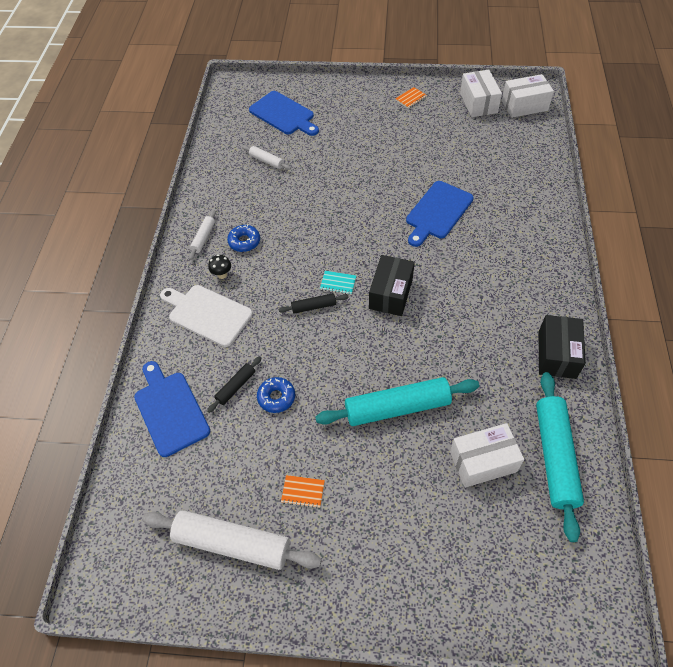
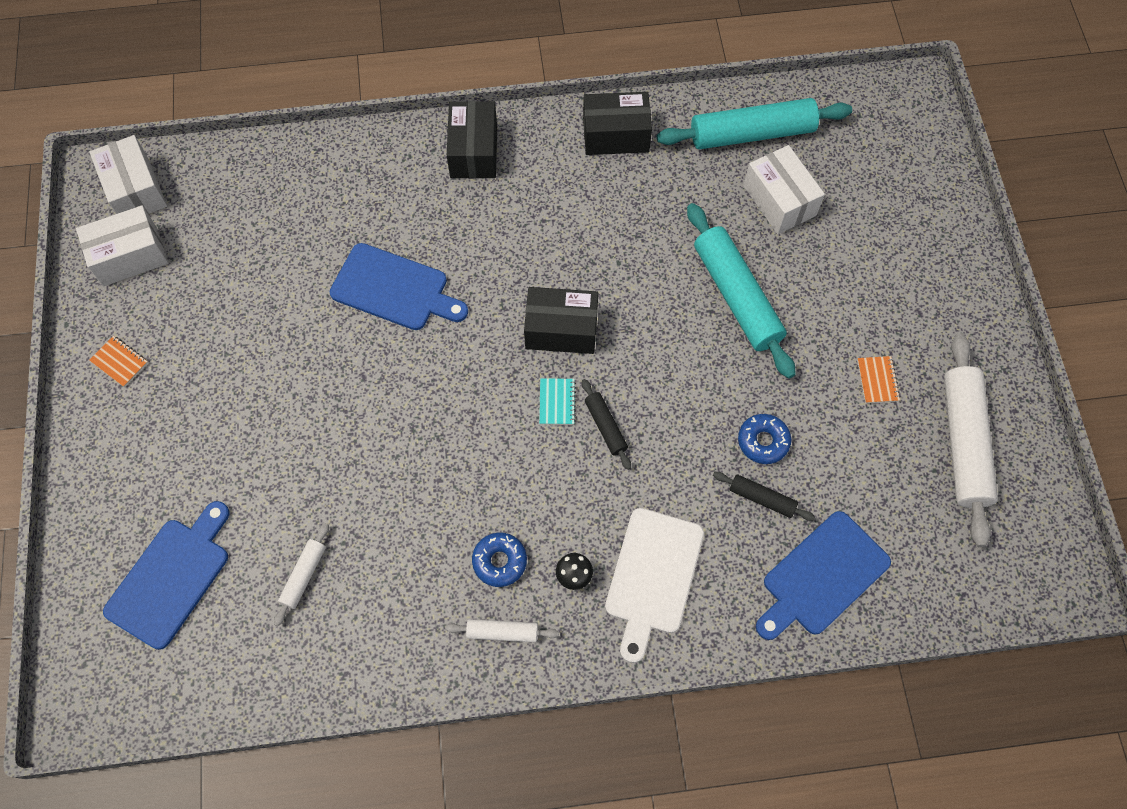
camera: 105 degrees left, 10 degrees up
(545, 264) = (473, 151): none -> black box

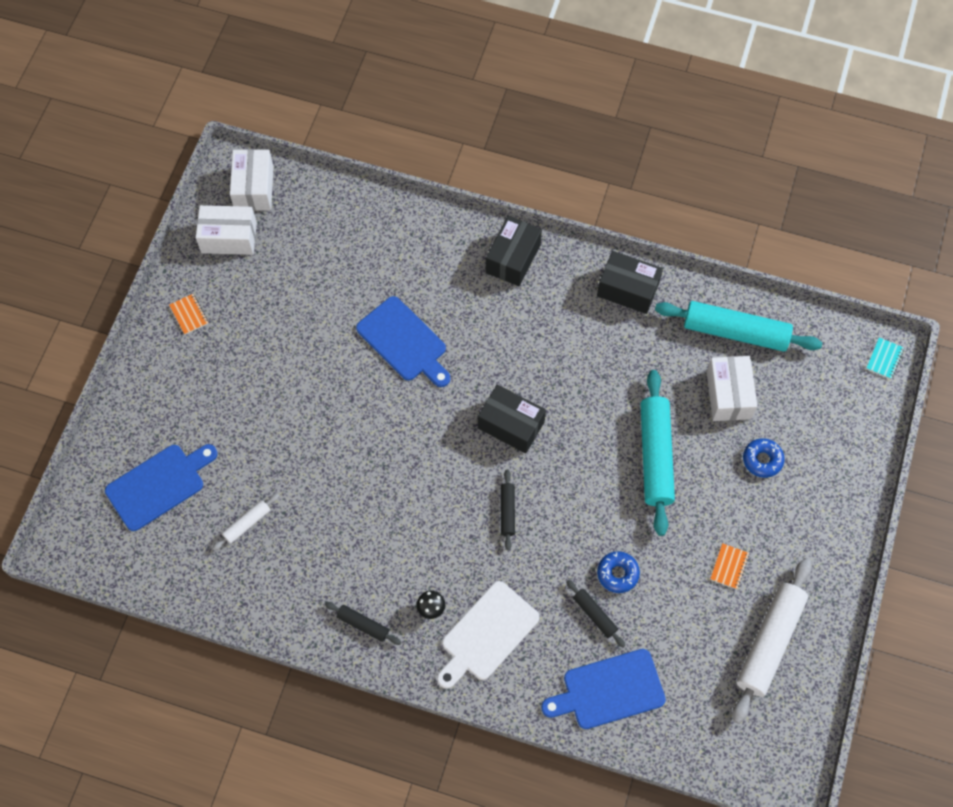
camera: 25 degrees right, 0 degrees up
(499, 561) = (385, 574): blue donut -> blue donut (762, 460)
(502, 632) = (363, 625): white rolling pin -> black rolling pin
(557, 402) = (481, 478): turquoise notebook -> turquoise notebook (884, 359)

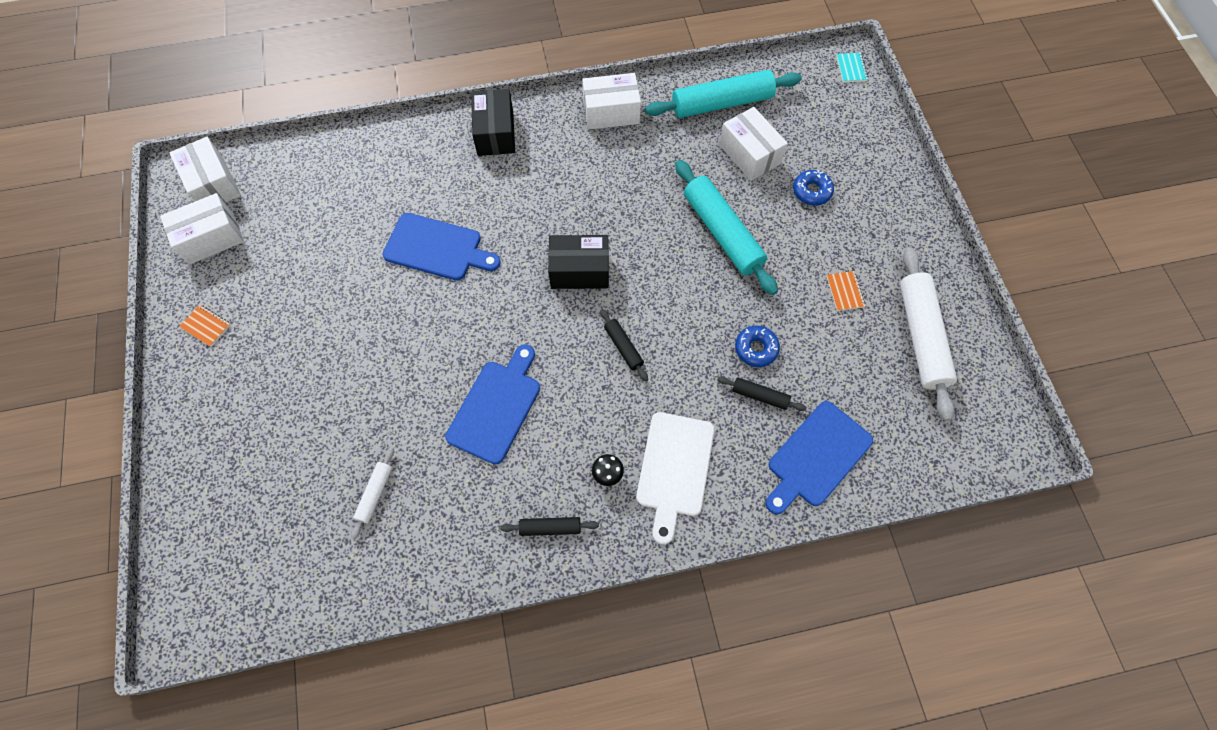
camera: 30 degrees left, 0 degrees up
(159, 485) = (259, 506): blue cutting board -> blue cutting board (496, 407)
(628, 289) = (611, 112): black box -> white box

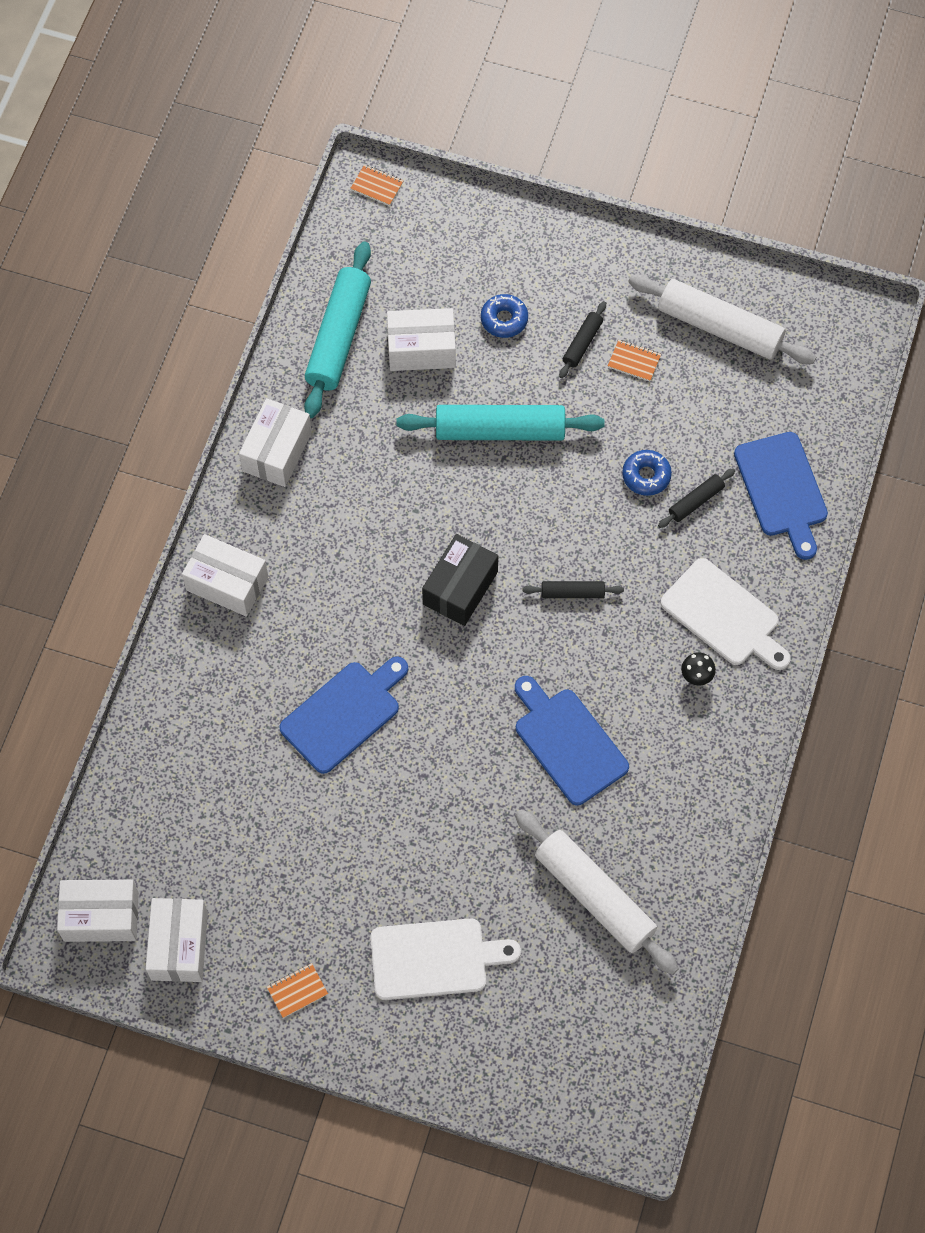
camera: 60 degrees left, 0 degrees up
(270, 404) = (435, 959): none -> white cutting board
(375, 494) = (594, 896): white rolling pin -> white rolling pin, size x2.11
(495, 133) = (227, 583): black box -> white box
(550, 528) = (718, 753): black rolling pin -> black rolling pin (582, 343)
(851, 68) = (377, 186): turquoise notebook -> orange notebook

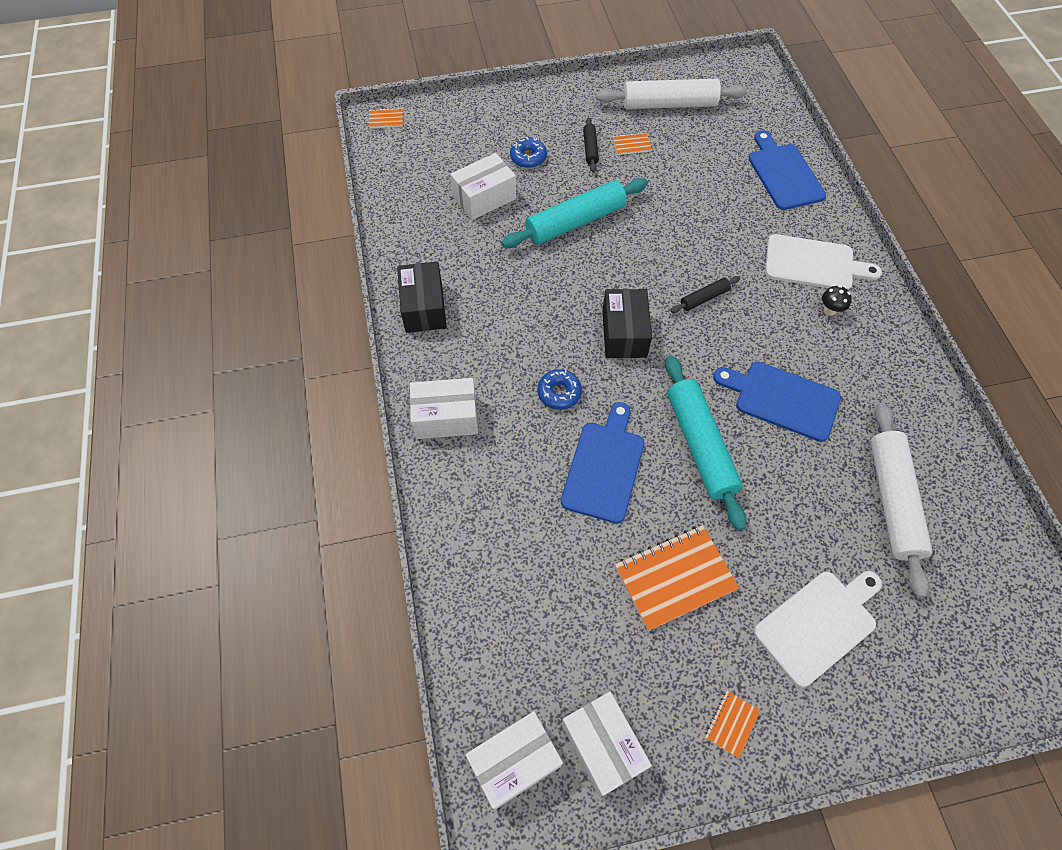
camera: 30 degrees left, 5 degrees down
(277, 451) = (424, 307): white box -> black box
(336, 849) = (675, 578): none -> orange notebook
(339, 337) = (420, 215): turquoise rolling pin -> turquoise rolling pin (700, 445)
(594, 896) = (892, 501): white rolling pin -> white rolling pin turned 75 degrees clockwise
(646, 476) = (693, 205): blue donut -> blue donut (559, 393)
(696, 501) = (737, 205): black rolling pin -> none
(782, 489) = (784, 174): blue cutting board -> blue cutting board turned 150 degrees counterclockwise

